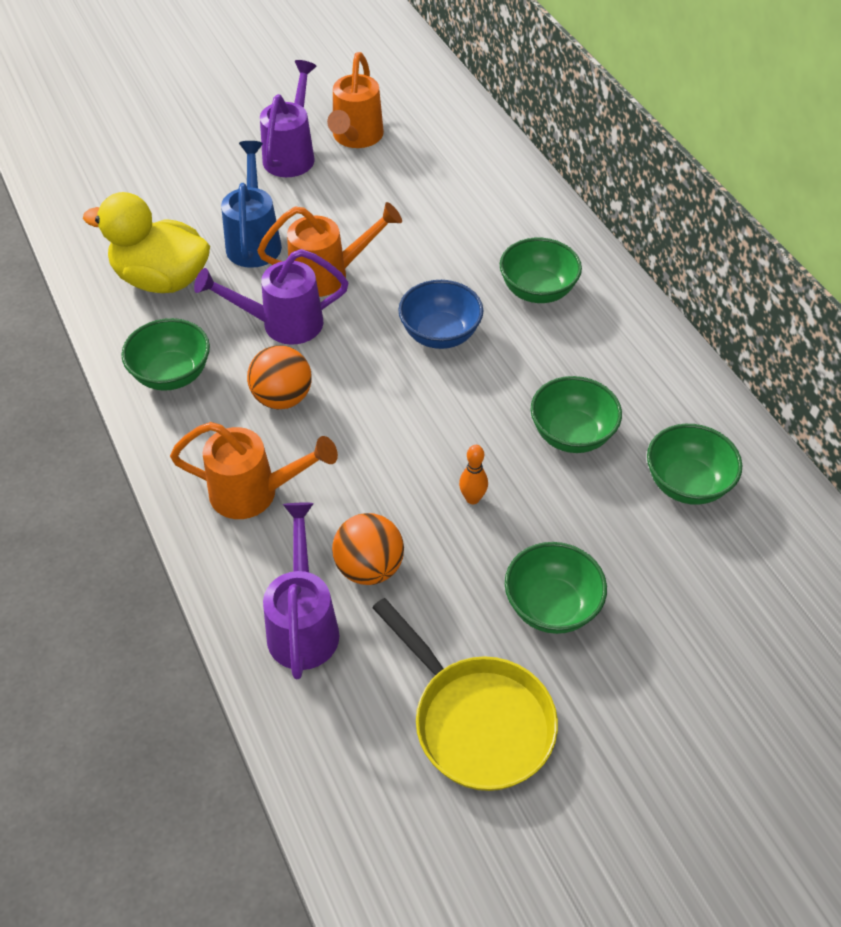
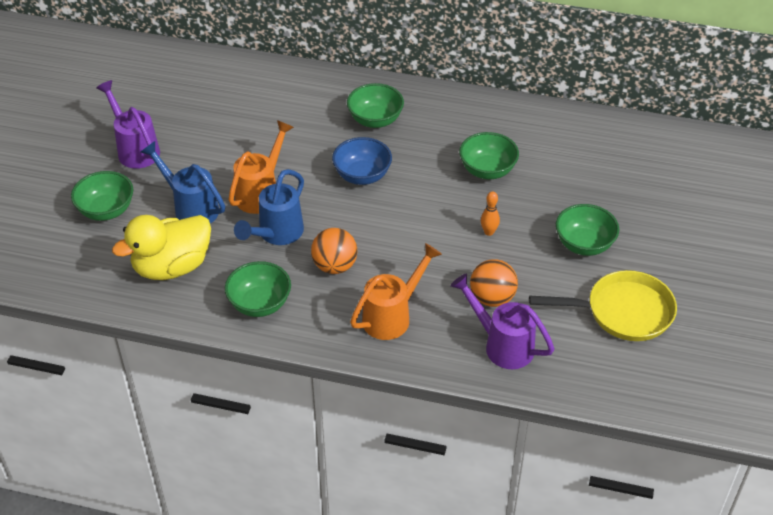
camera: 50 degrees left, 5 degrees down
(281, 324) = (276, 234): purple watering can -> blue watering can
(355, 138) = (159, 115): orange watering can -> none
(687, 484) = (560, 151): green bowl -> green bowl (106, 210)

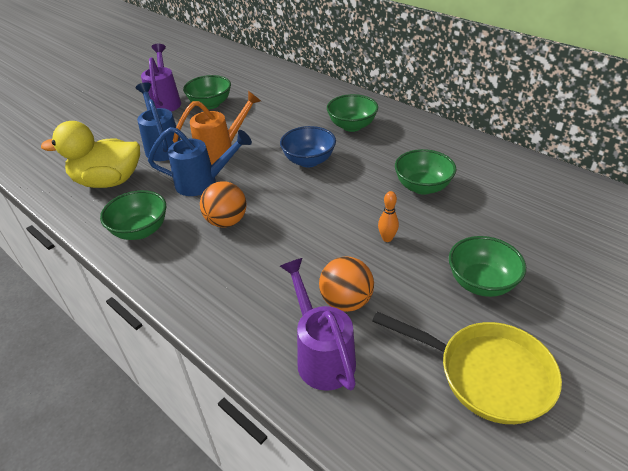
camera: 30 degrees right, 5 degrees down
(106, 210) = (107, 132): green bowl -> green bowl (210, 104)
(276, 234) = (203, 183): blue watering can -> blue watering can turned 150 degrees counterclockwise
(393, 316) = (238, 282): orange watering can -> none

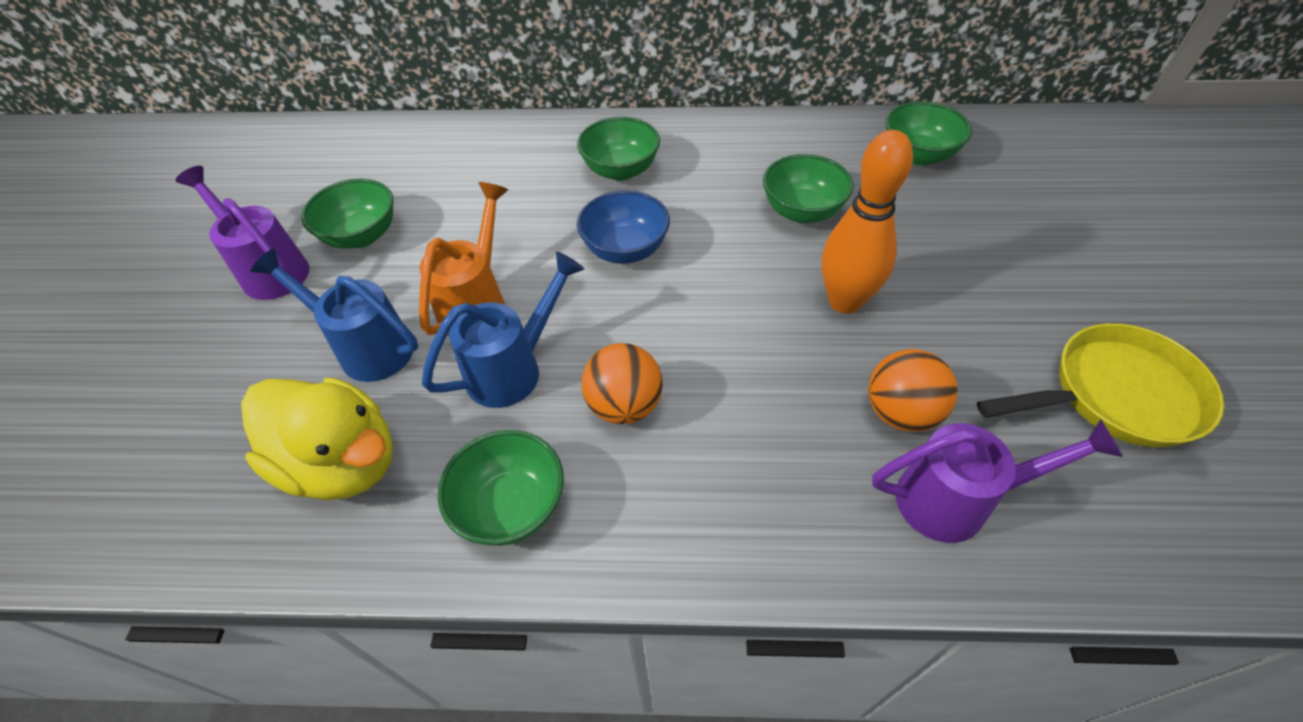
camera: 40 degrees left, 10 degrees up
(108, 181) = (343, 462): yellow duck -> yellow duck turned 105 degrees counterclockwise
(321, 354) = (958, 500): purple watering can -> purple watering can turned 150 degrees clockwise
(387, 238) = (845, 301): orange bowling pin -> orange bowling pin, size x2.21
(481, 283) = (992, 295): green bowl -> green bowl (918, 155)

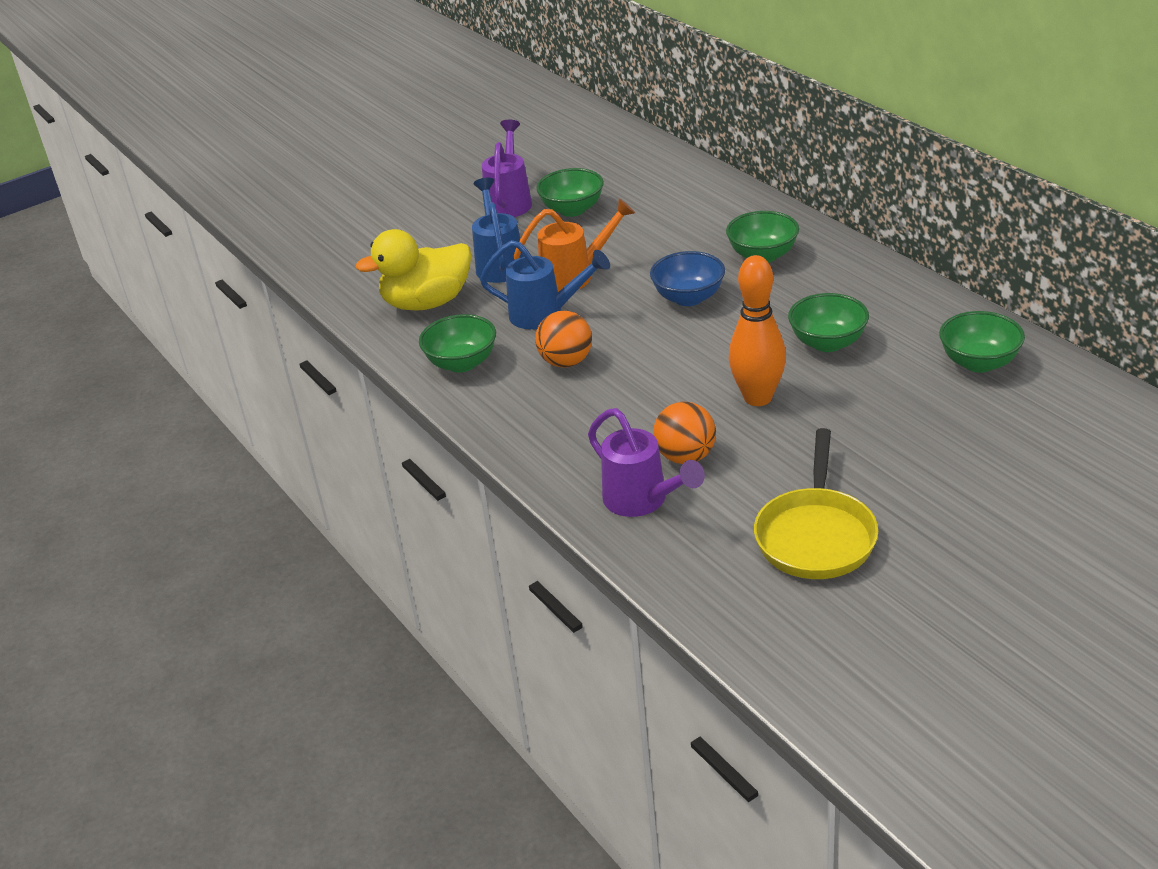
camera: 55 degrees right, 15 degrees down
(343, 462) = (427, 303): yellow duck -> yellow duck turned 75 degrees clockwise
(1115, 395) = (816, 536): yellow pan -> yellow pan turned 60 degrees clockwise

